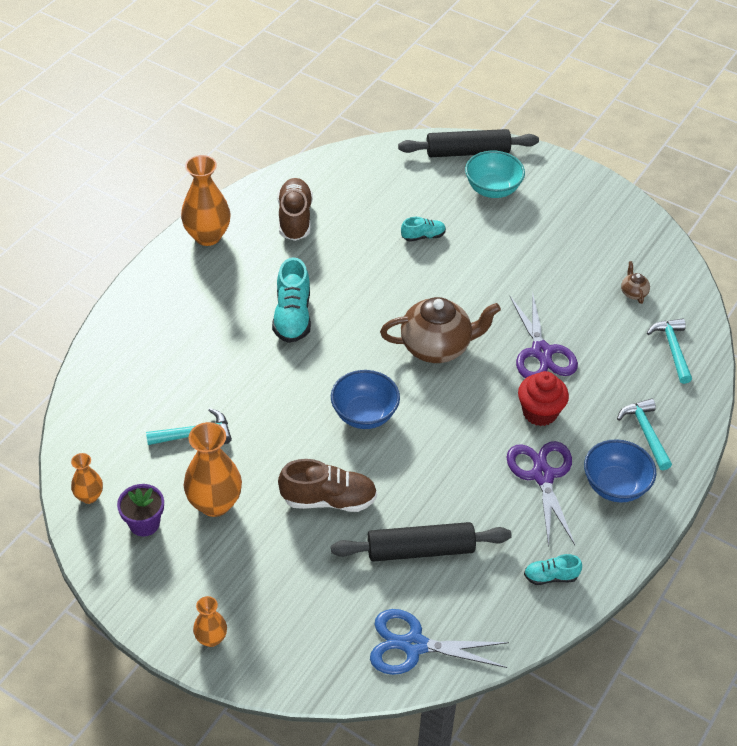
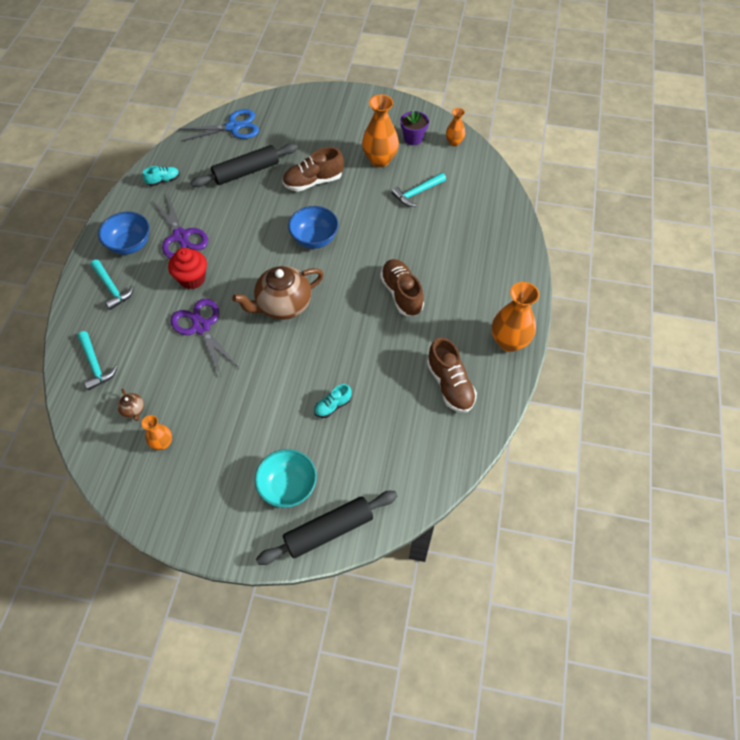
camera: 160 degrees right, 10 degrees up
(211, 638) = (342, 100): orange vase -> orange vase (162, 443)
(292, 316) = (401, 294): turquoise shoe -> brown shoe

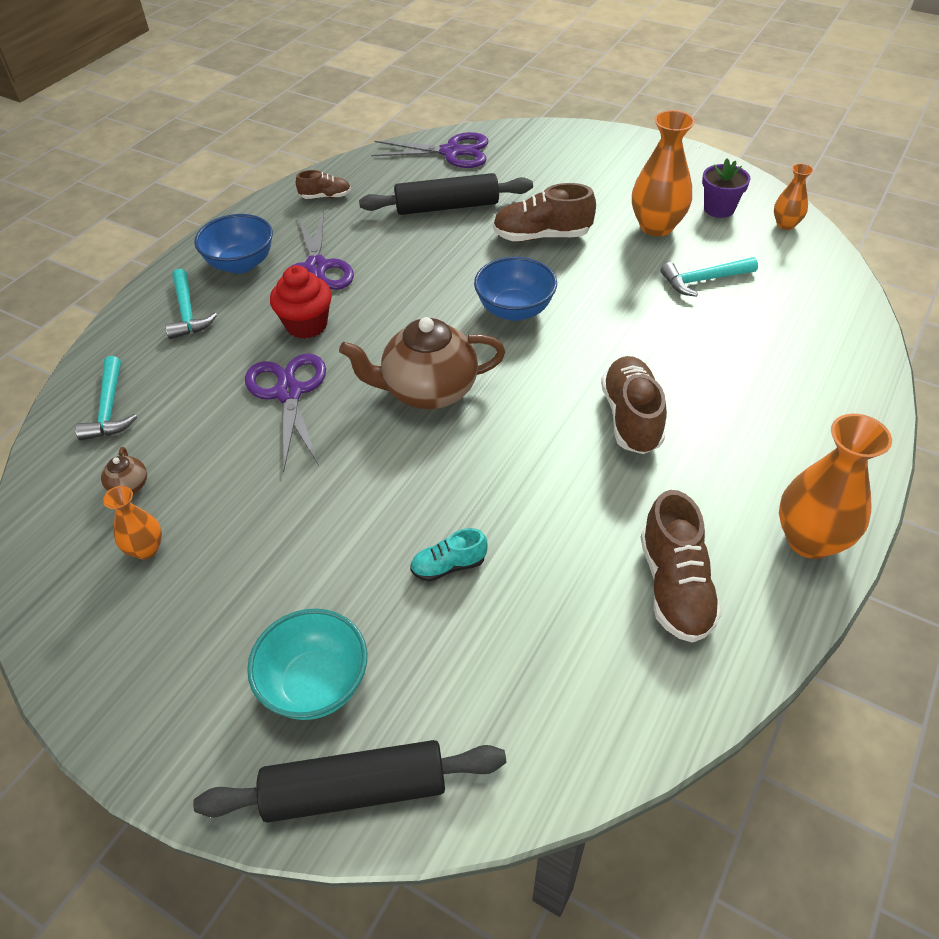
camera: 20 degrees right, 10 degrees down
(163, 180) = (325, 197): turquoise shoe -> brown shoe
(233, 127) = (451, 152): blue scissors -> purple scissors

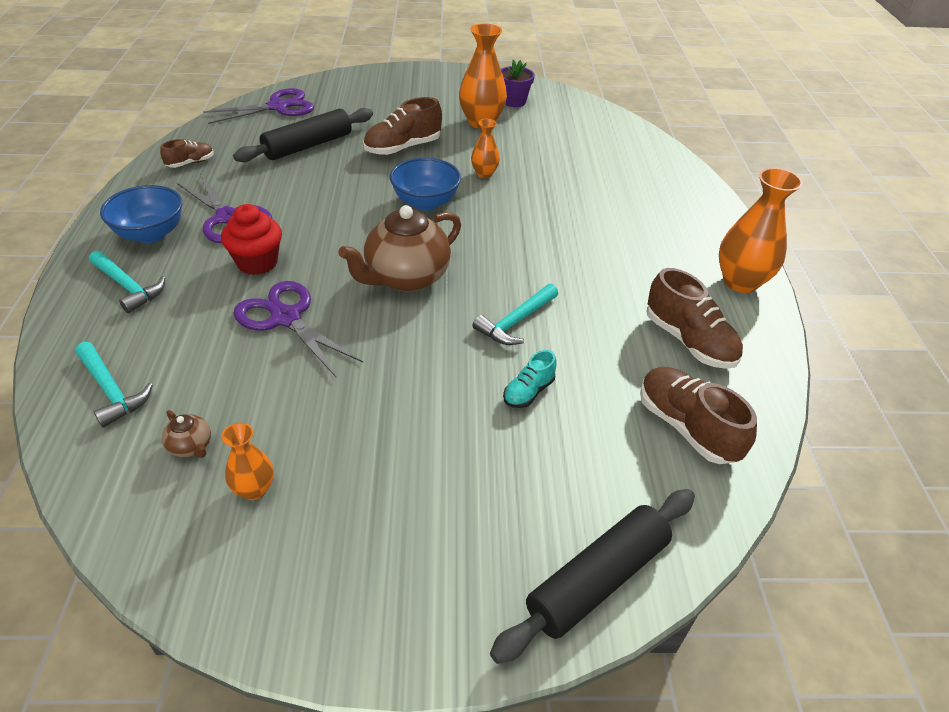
camera: 35 degrees left, 5 degrees down
(315, 683) = (500, 521): turquoise bowl -> none
(631, 418) = (570, 247): brown shoe -> brown shoe (686, 427)
(704, 280) = (542, 148): turquoise hammer -> turquoise hammer (516, 322)
(785, 224) = (565, 101): orange vase -> orange vase (484, 174)

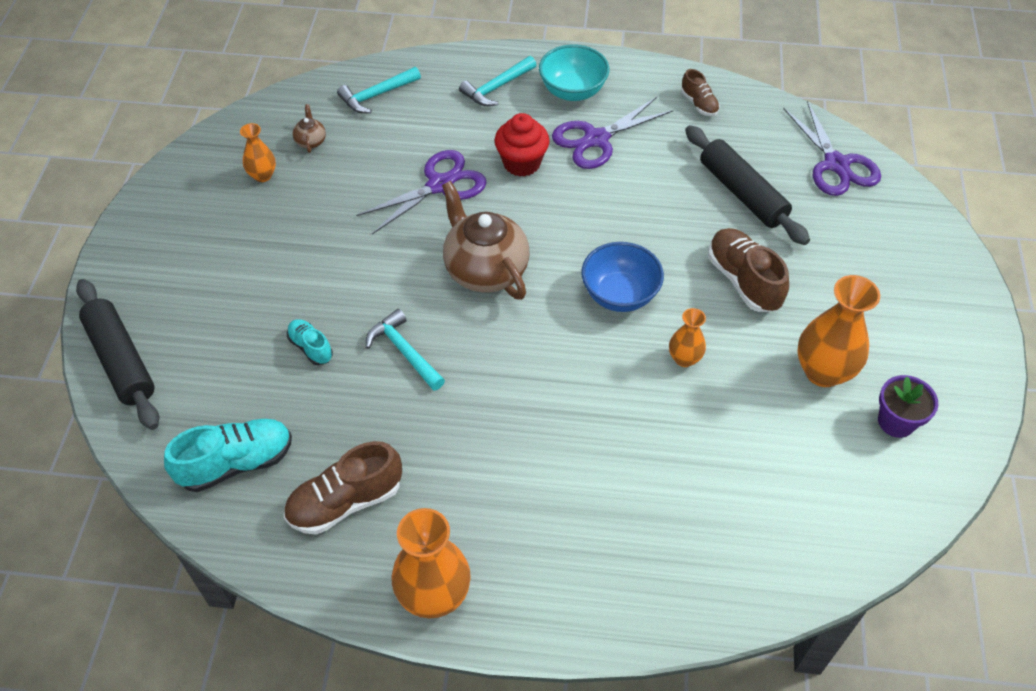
camera: 100 degrees right, 10 degrees up
(151, 234) = (572, 91): blue bowl -> turquoise bowl
(191, 446) = (311, 141): brown teapot -> brown teapot turned 120 degrees clockwise
(686, 427) = (236, 463): brown shoe -> turquoise shoe

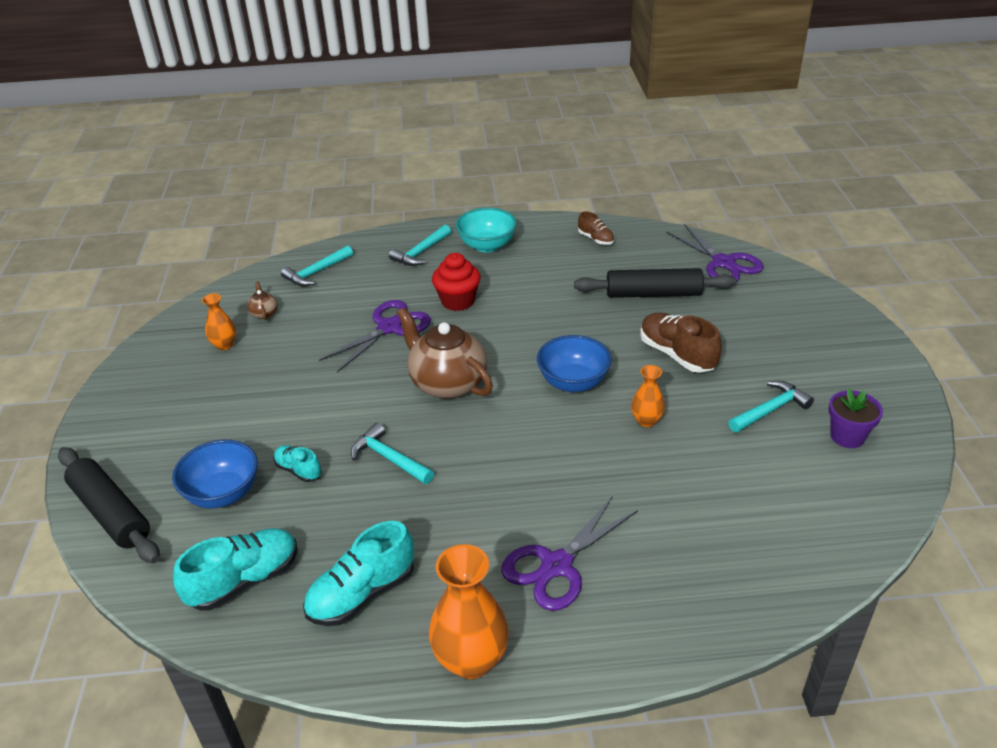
camera: 10 degrees left, 15 degrees down
(232, 360) = (223, 493): none -> blue bowl
(345, 502) = (362, 594): brown shoe -> turquoise shoe
(596, 139) = (517, 275): purple scissors -> purple scissors (556, 565)
(742, 193) = (653, 294): black rolling pin -> black rolling pin turned 45 degrees counterclockwise
(823, 371) = (770, 410): orange vase -> turquoise hammer

